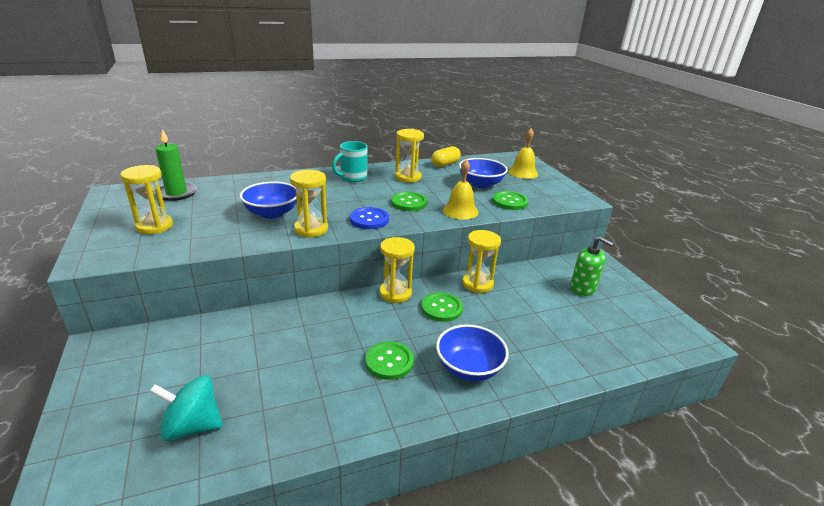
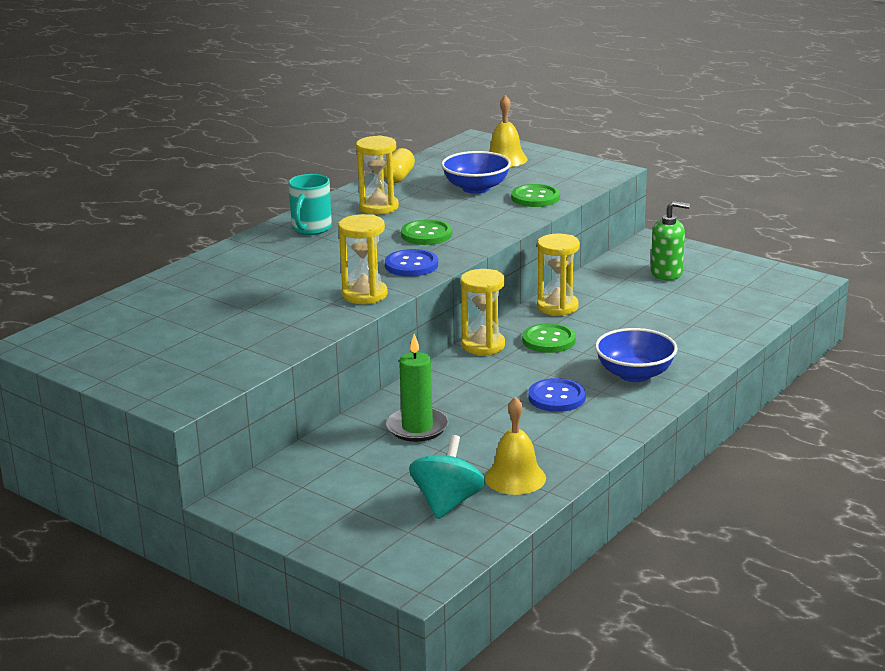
camera: 30 degrees left, 5 degrees down
(154, 226) = (177, 353): yellow hourglass -> none
(176, 193) = (122, 317): green candle -> green candle (417, 428)
(192, 426) = (447, 503): turquoise spinning top -> turquoise spinning top turned 135 degrees clockwise
(272, 213) = (288, 296): blue bowl -> none
(389, 361) = (556, 397): green button -> blue button
(460, 211) = (496, 224): yellow bell -> yellow bell (515, 478)

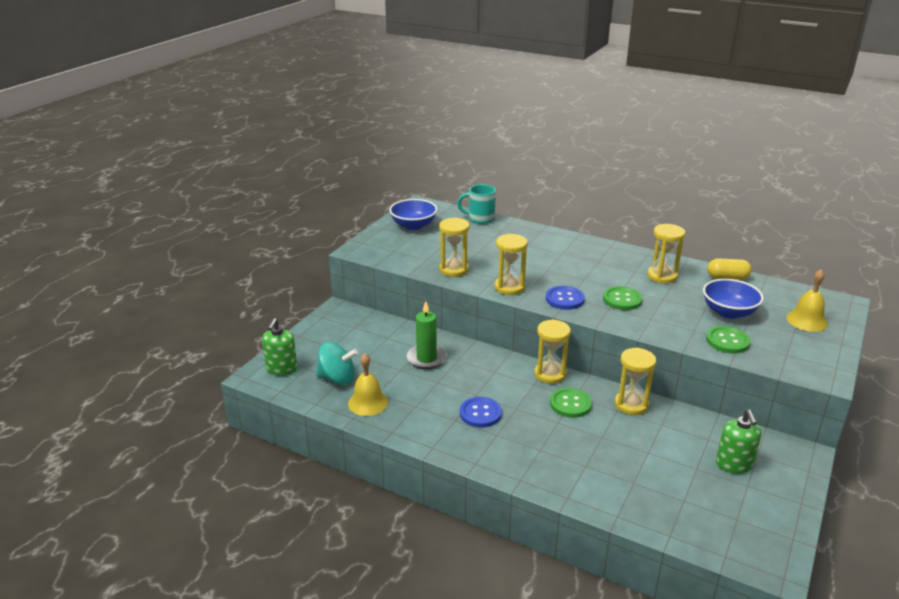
camera: 80 degrees right, 5 degrees up
(292, 328) = (454, 270): none -> yellow hourglass
(311, 229) = (608, 257): turquoise mug -> turquoise mug (480, 219)
(403, 555) = (281, 369): none -> green soap dispenser
(634, 374) = (528, 451): blue bowl -> blue bowl (413, 225)

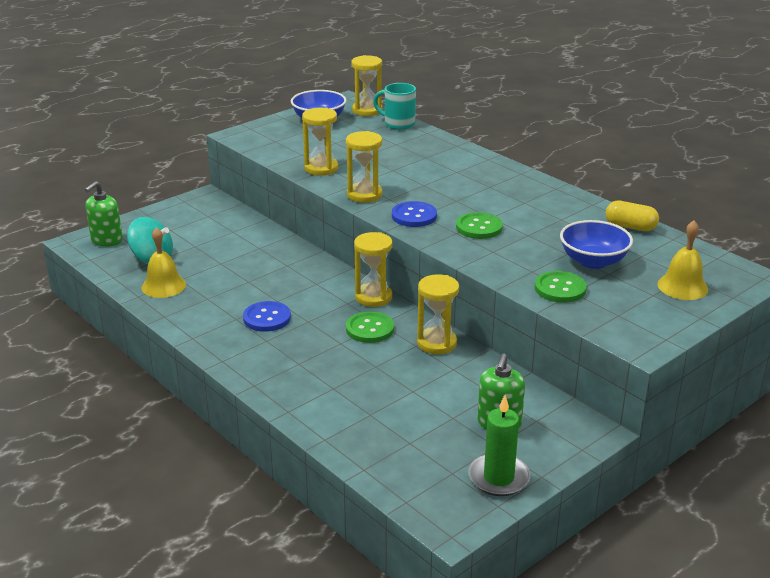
camera: 20 degrees right, 0 degrees up
(426, 358) = (256, 258): green candle -> green candle (498, 478)
(662, 276) = (551, 212): yellow hourglass -> yellow hourglass (367, 110)

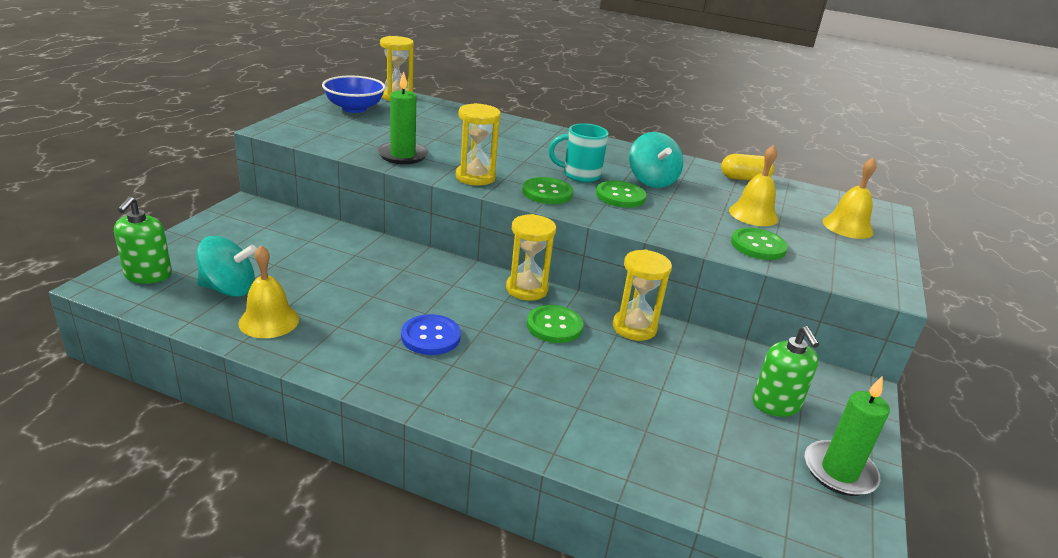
camera: 30 degrees left, 0 degrees up
(321, 168) = (402, 155): yellow hourglass -> green candle
(398, 124) = (440, 106): turquoise mug -> turquoise mug (580, 175)
(414, 216) = (547, 193): blue button -> green button
(527, 217) = (651, 181): none -> turquoise spinning top
(593, 261) = (753, 214): blue bowl -> yellow bell

